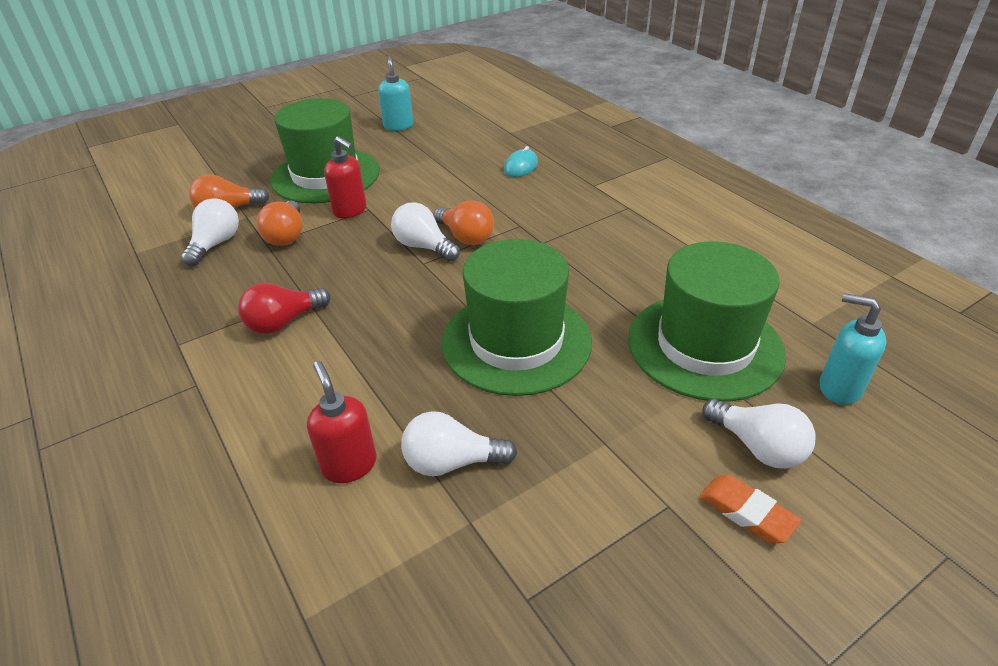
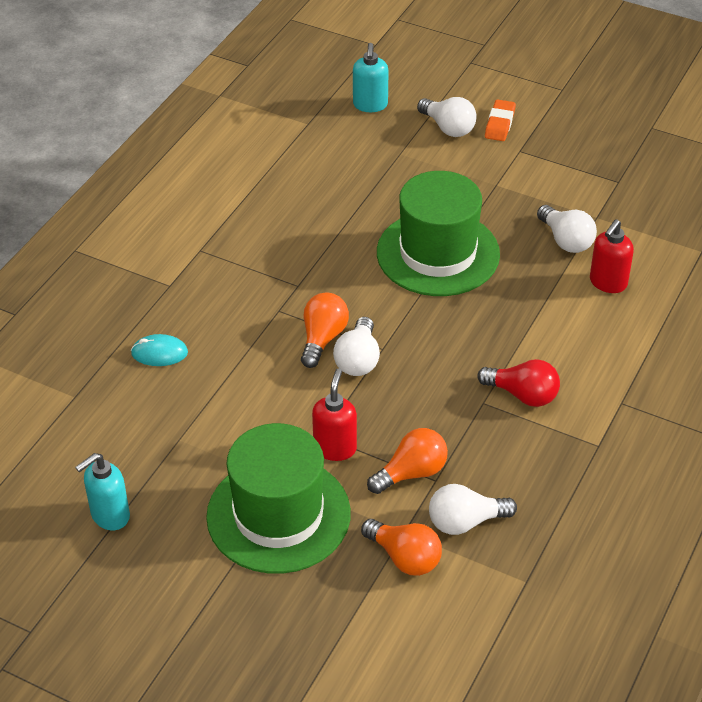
camera: 120 degrees left, 5 degrees up
(705, 346) = (371, 165): green hat -> none
(757, 447) = (448, 128): white light bulb -> white light bulb turned 120 degrees clockwise

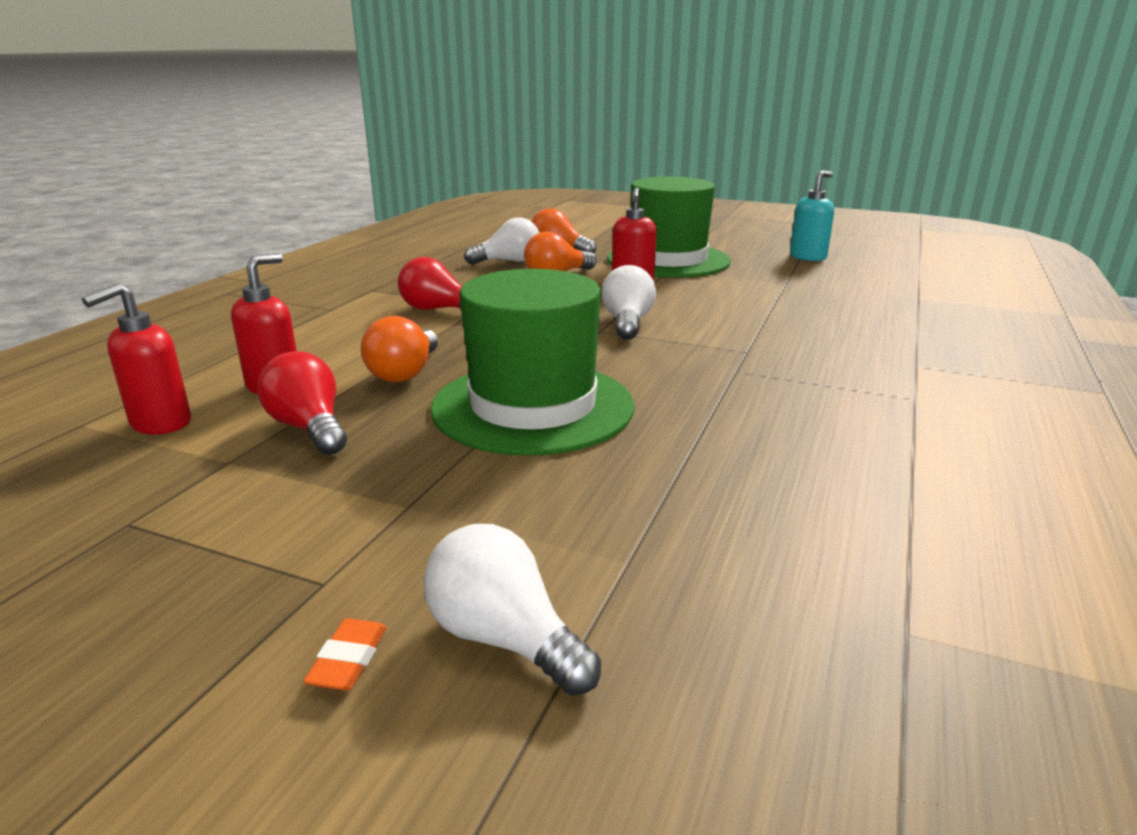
camera: 175 degrees right, 20 degrees down
(159, 353) = (862, 320): turquoise mouse -> none
(322, 338) = (677, 334): orange light bulb -> orange light bulb (405, 373)
(370, 105) = (756, 708): turquoise soap dispenser -> none
(499, 124) = (348, 660): orange eraser -> orange eraser, size x0.65
(566, 240) = (309, 428): white light bulb -> red light bulb
(655, 249) = (160, 424): none -> red soap dispenser

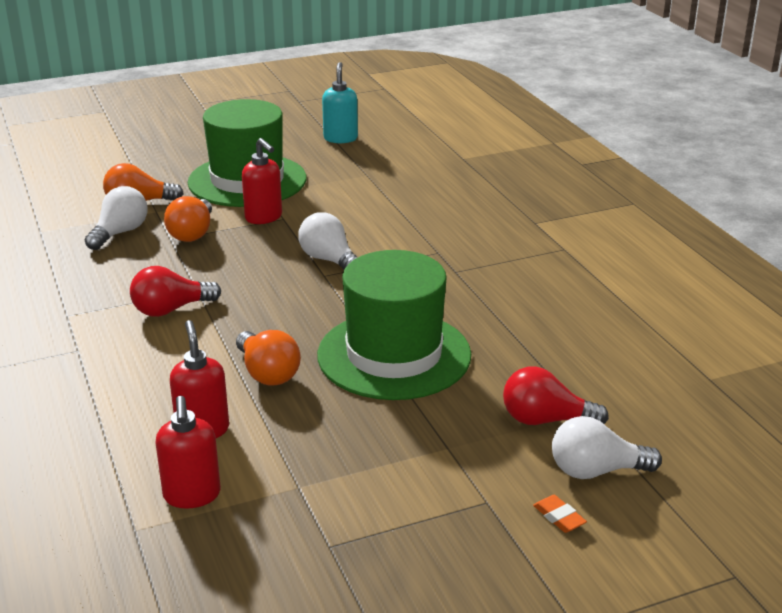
camera: 45 degrees left, 5 degrees up
(309, 428) = (297, 441): red light bulb -> red light bulb (545, 420)

